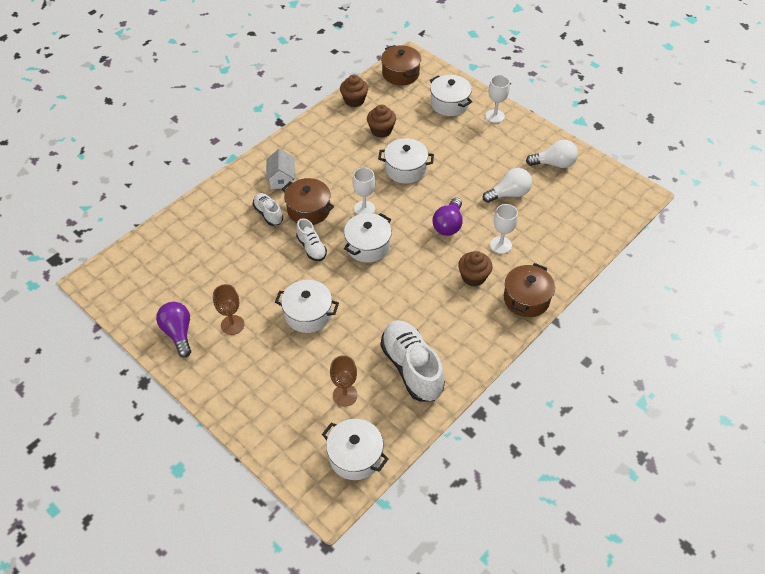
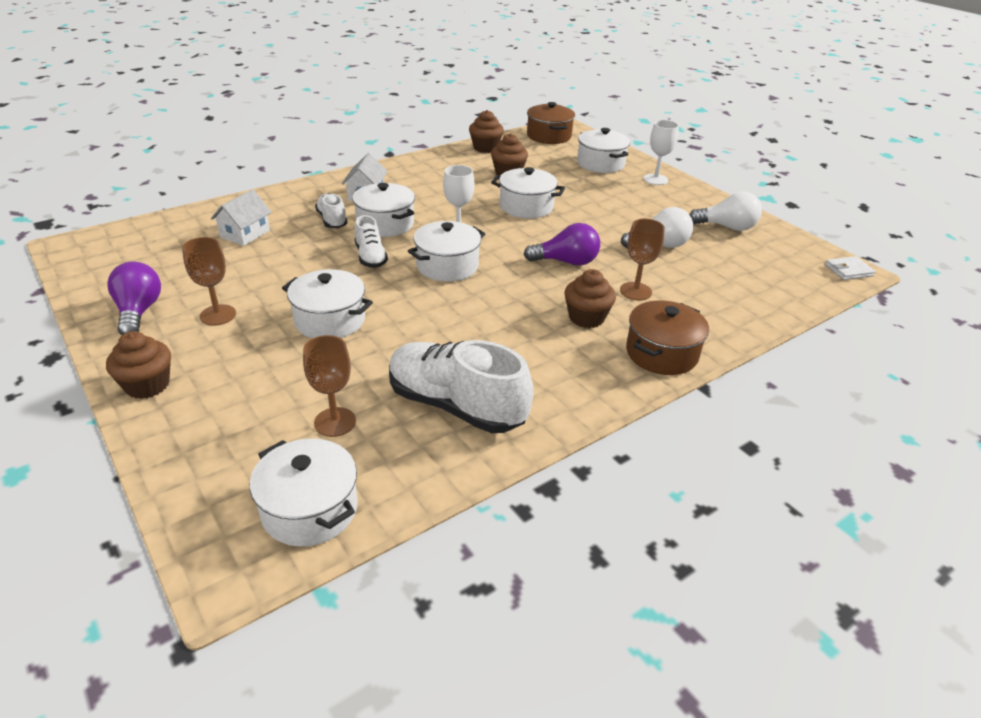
camera: 10 degrees right, 15 degrees down
(211, 241) = (245, 234): none -> white house
(219, 392) = (147, 385): none -> brown cupcake
(308, 210) = (385, 224): brown pot -> white pot
(411, 368) = (456, 405): white shoe -> white shoe turned 45 degrees counterclockwise
(448, 225) = (566, 262): purple light bulb -> purple light bulb turned 120 degrees counterclockwise
(500, 245) = (635, 291): white goblet -> brown goblet
(640, 194) = (848, 270): none -> white wallet

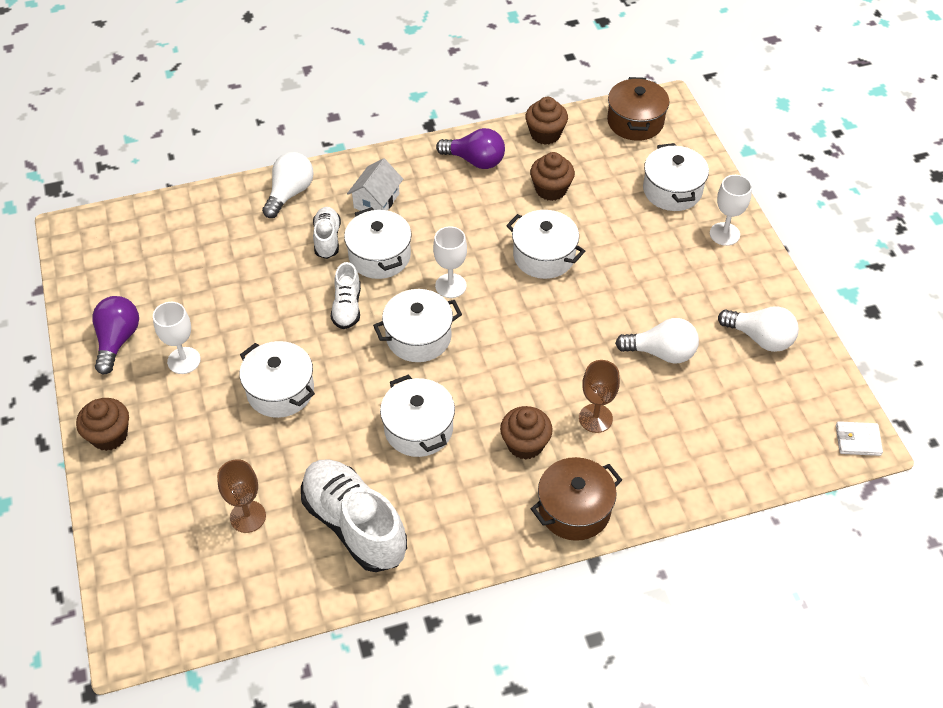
camera: 20 degrees right, 15 degrees up
(218, 315) = (184, 360): brown goblet -> white goblet
(245, 234) = (235, 244): white house -> none
(285, 199) = (290, 193): none -> white light bulb
(310, 509) = (203, 600): white pot -> white pot (418, 429)
(566, 262) = (544, 357): purple light bulb -> purple light bulb (475, 160)

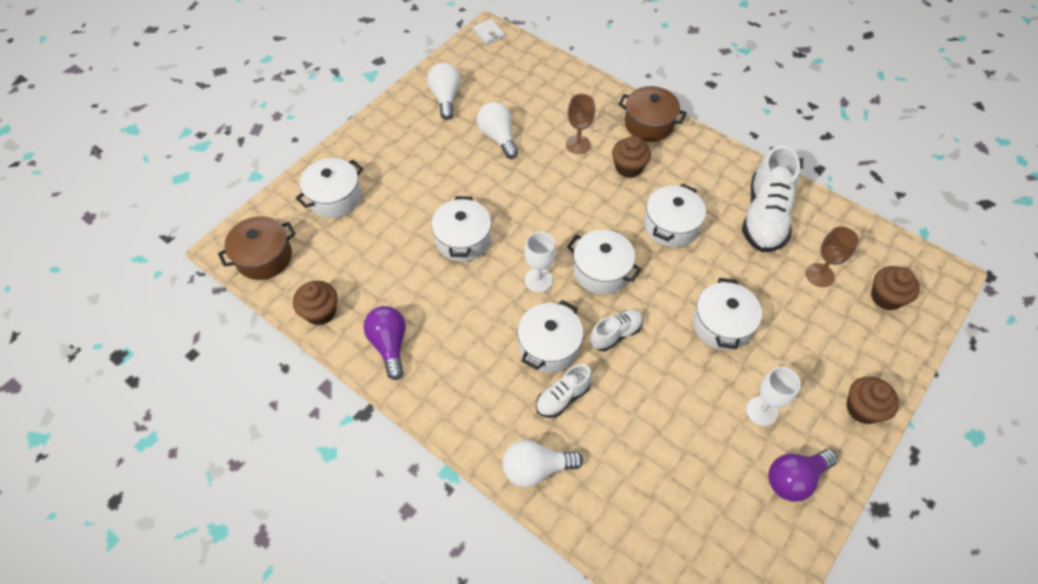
camera: 125 degrees left, 5 degrees up
(376, 201) = (491, 390): white house -> none
(551, 189) = (387, 272): brown cupcake -> brown cupcake (886, 297)
(724, 234) = (361, 150): white goblet -> none

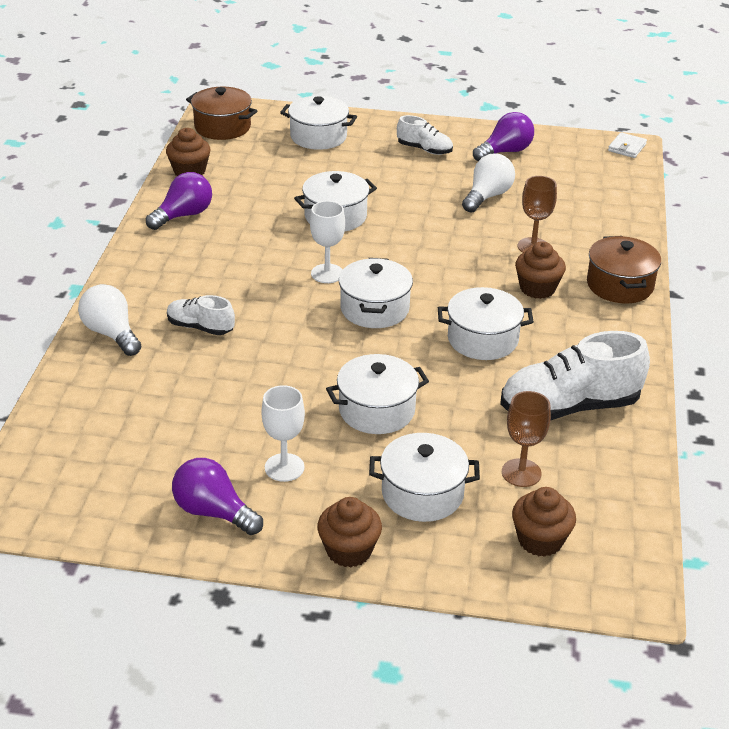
camera: 60 degrees right, 20 degrees down
(445, 98) = (505, 152): white light bulb -> purple light bulb
(549, 346) = (253, 302): white pot -> white pot (422, 494)
(615, 334) = (302, 340): white shoe -> white shoe (424, 150)

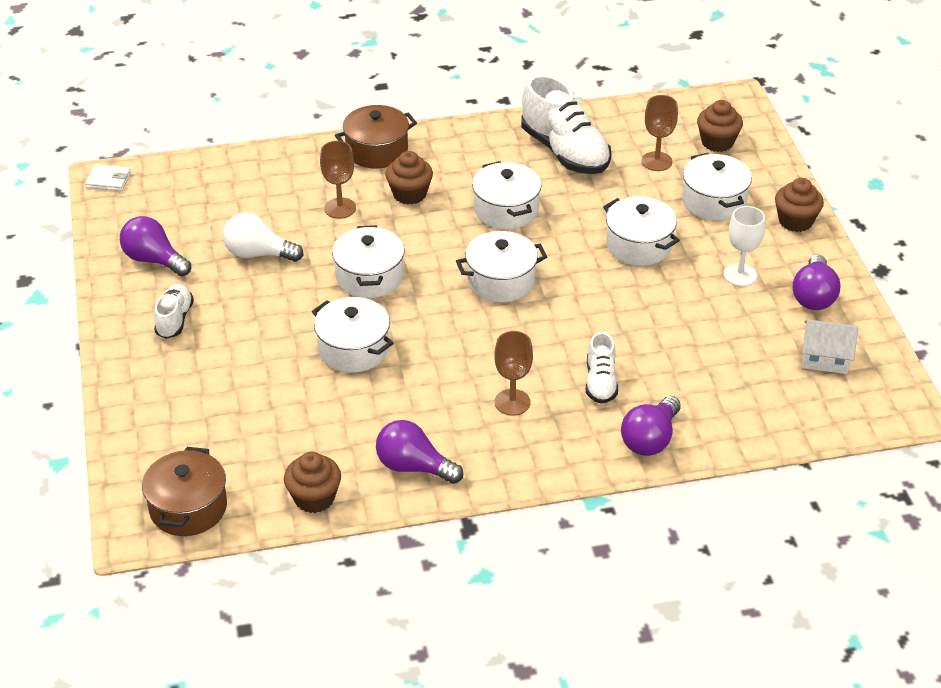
camera: 110 degrees left, 5 degrees up
(111, 334) = (650, 439): white light bulb -> purple light bulb
(118, 482) = (825, 358): none -> white house
(214, 275) = (512, 402): none -> brown goblet
(318, 136) = (178, 413): white pot -> white pot (369, 277)
(327, 273) = (462, 326): white goblet -> none

